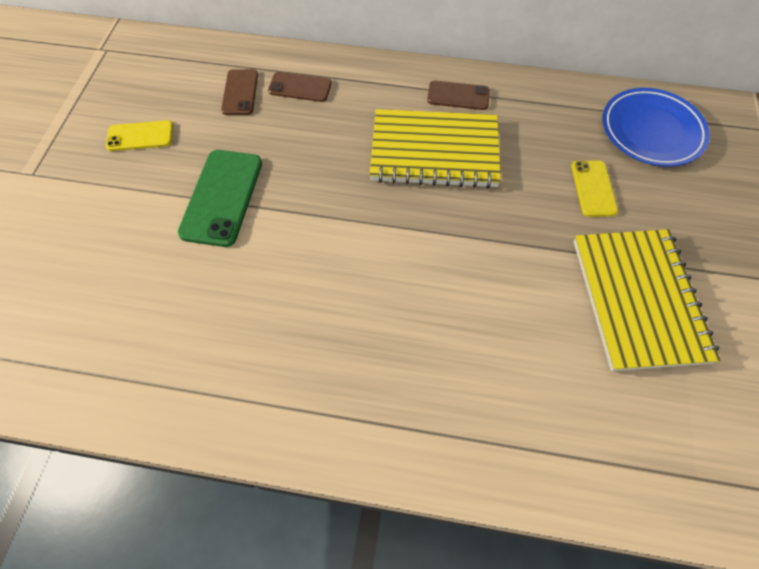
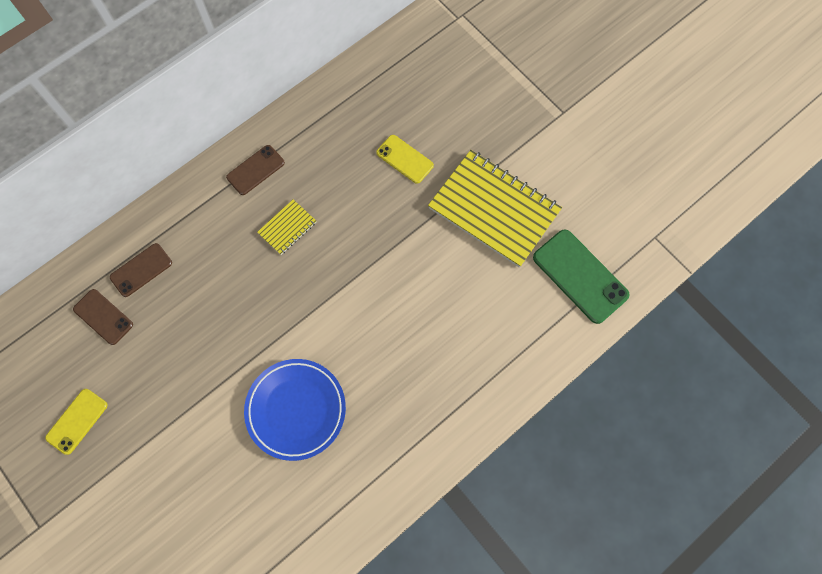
camera: 50 degrees left, 10 degrees up
(222, 197) = (194, 399): green phone -> green phone (580, 276)
(434, 151) = (287, 228): yellow notebook -> yellow notebook, size x0.45
(651, 131) = (397, 82): blue plate -> blue plate (296, 410)

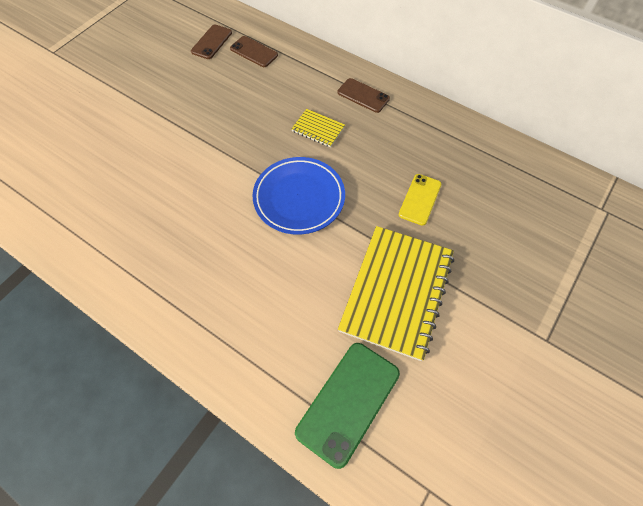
camera: 75 degrees right, 10 degrees down
(77, 421) = (130, 50): yellow phone -> none
(296, 410) = (155, 175): blue plate -> blue plate (299, 198)

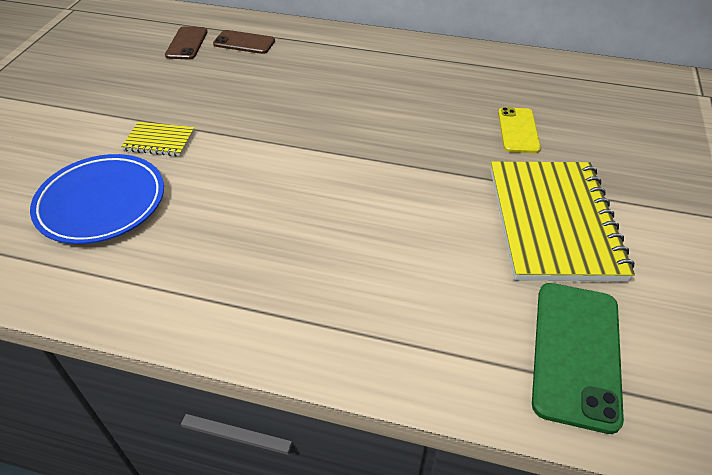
camera: 20 degrees left, 15 degrees down
(299, 198) = (380, 162): blue plate -> blue plate (101, 203)
(318, 129) = (362, 94): yellow notebook -> yellow notebook (159, 141)
(363, 95) = (394, 55): brown phone -> none

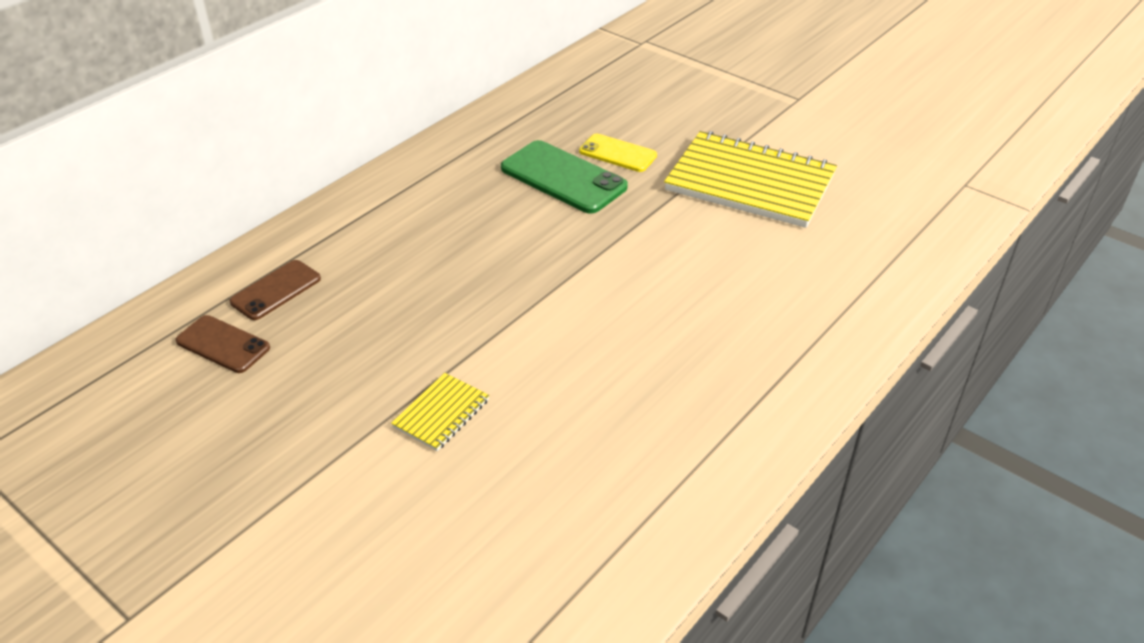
camera: 65 degrees left, 5 degrees down
(101, 203) = (532, 487): blue plate -> none
(576, 353) = (889, 228): green phone -> green phone (563, 178)

